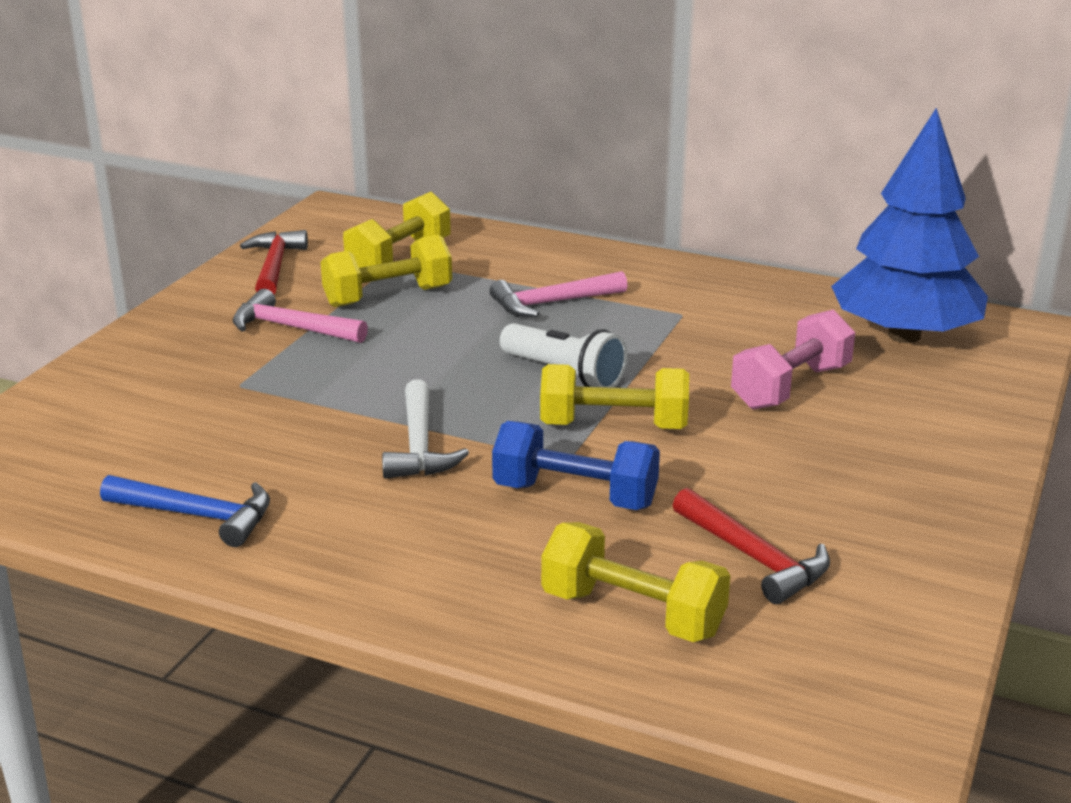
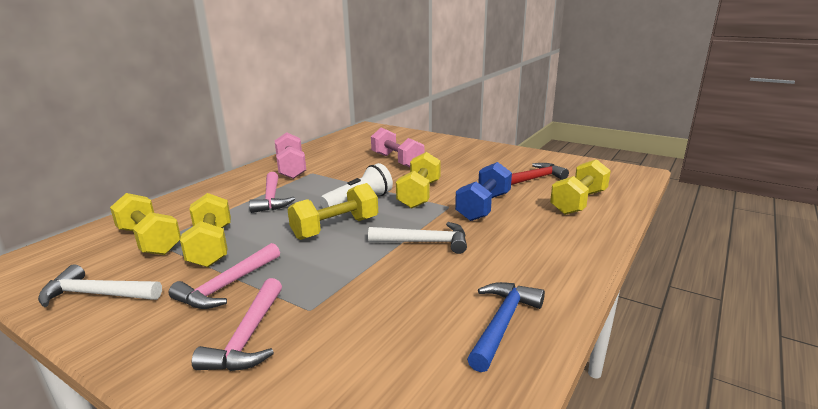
camera: 80 degrees left, 5 degrees down
(189, 361) = (248, 337): none -> pink hammer
(274, 266) = (96, 294): red hammer -> white hammer
(456, 369) = (335, 228): none -> yellow dumbbell
(695, 293) = (291, 168): none -> pink dumbbell
(904, 336) = (363, 141): blue tree -> none

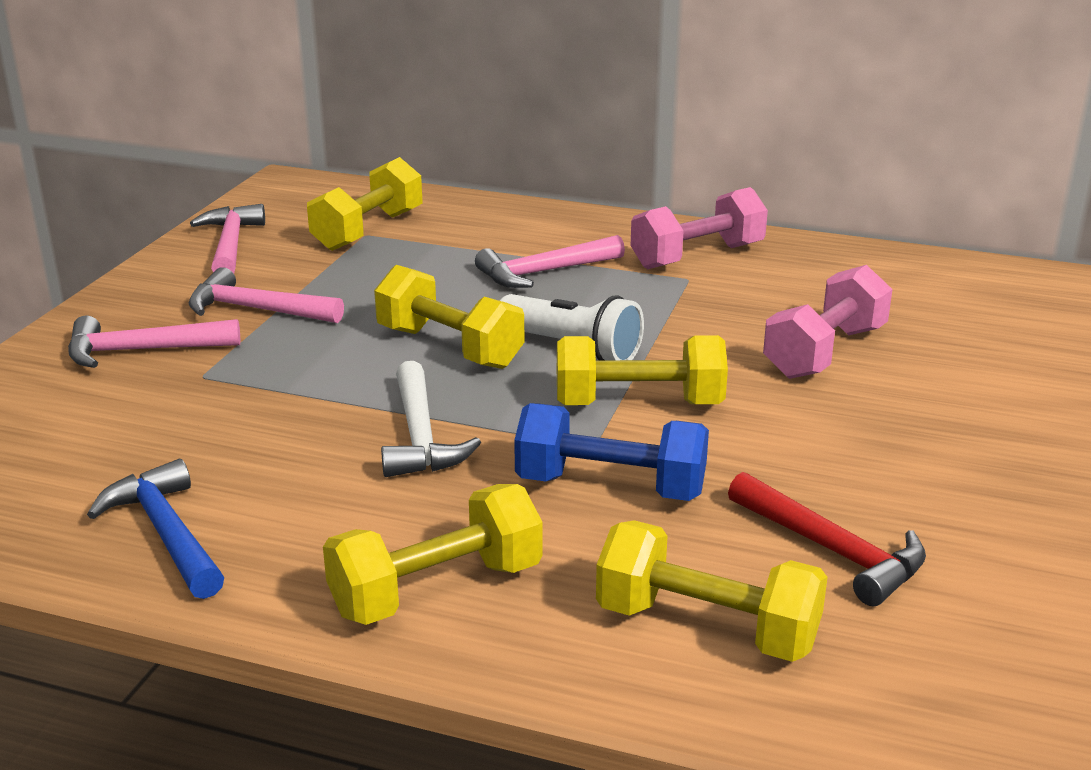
camera: 75 degrees right, 5 degrees up
(96, 294) = (230, 244): white hammer -> pink hammer
(211, 246) = (361, 272): yellow dumbbell -> yellow dumbbell (437, 590)
(502, 323) = (166, 533): blue hammer -> blue hammer turned 135 degrees counterclockwise

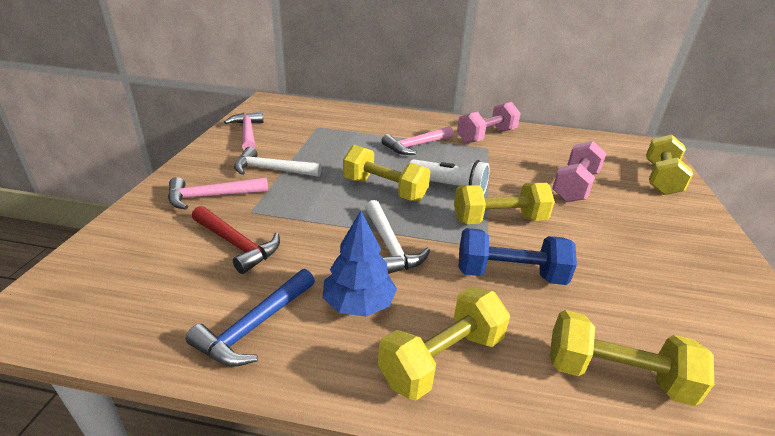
camera: 10 degrees left, 5 degrees up
(166, 533) = (255, 326): blue hammer -> blue hammer turned 105 degrees counterclockwise
(256, 310) = (271, 170): pink hammer -> white hammer
(335, 513) = (358, 303): none -> blue tree
(368, 230) = (318, 125): yellow dumbbell -> yellow dumbbell (660, 179)
(833, 551) = (652, 311): red hammer -> red hammer (237, 244)

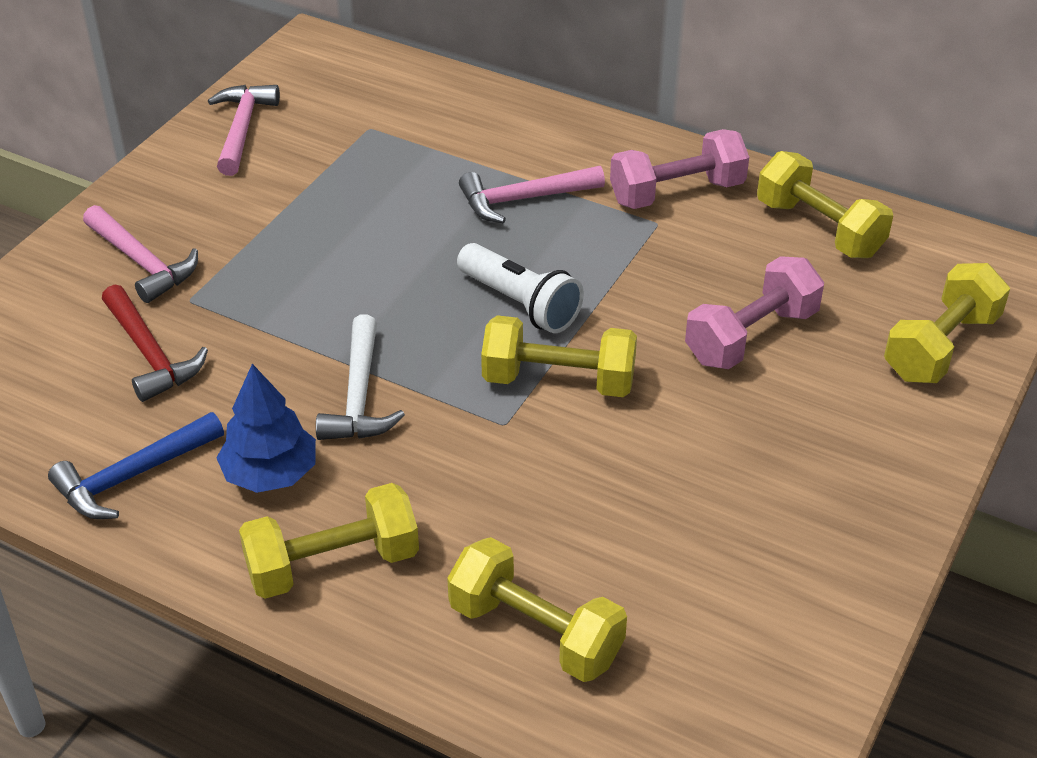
camera: 20 degrees right, 10 degrees up
(211, 197) = (142, 263): pink hammer -> pink hammer turned 135 degrees counterclockwise
(271, 170) = (250, 221): white hammer -> none
(384, 189) = (410, 290): yellow dumbbell -> yellow dumbbell (819, 228)
(509, 274) = (504, 474): blue dumbbell -> none

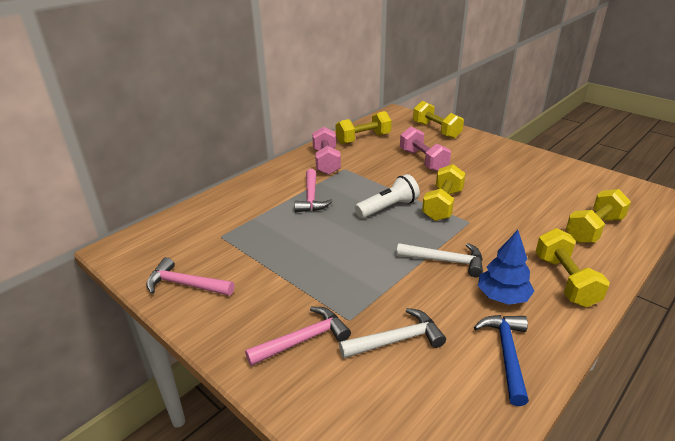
camera: 75 degrees left, 10 degrees down
(132, 476) = (506, 353): blue hammer -> blue hammer turned 150 degrees counterclockwise
(151, 354) = (397, 340): red hammer -> white hammer

